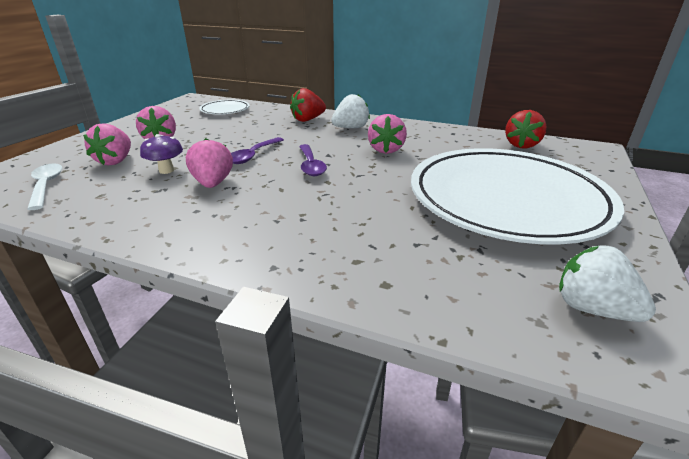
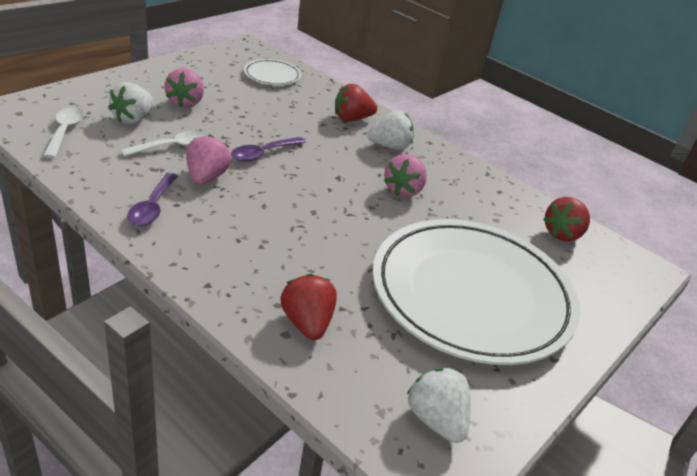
camera: 15 degrees right, 5 degrees up
(116, 161) = (133, 119): pink strawberry -> white strawberry
(166, 170) = (173, 147): purple mushroom -> white spoon
(311, 165) = (310, 186): purple spoon -> purple spoon (152, 207)
(397, 267) = (307, 323): none -> red strawberry

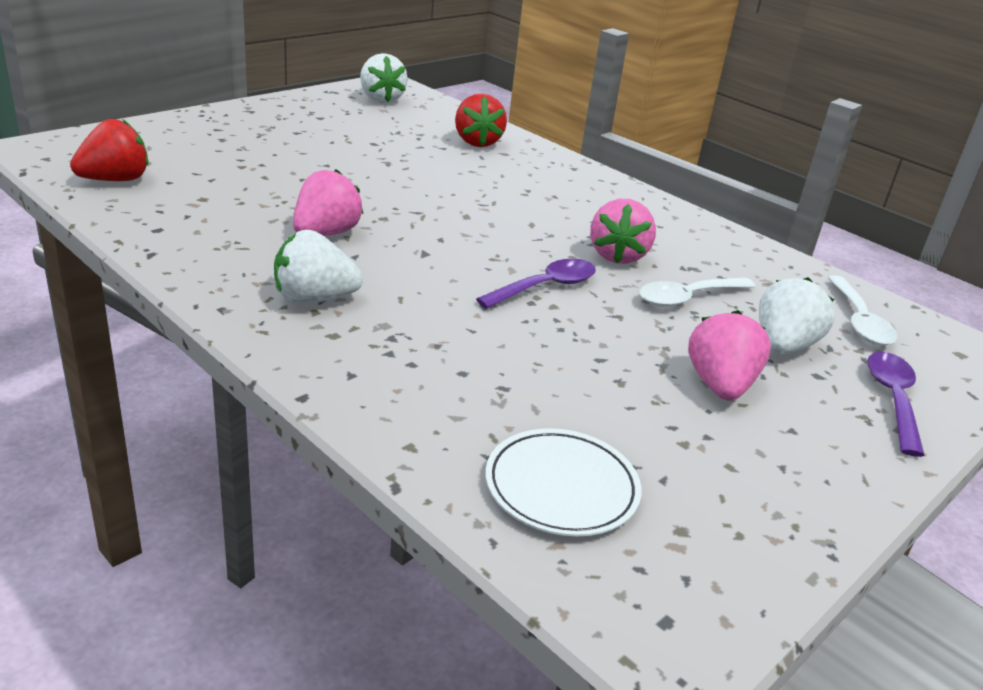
camera: 175 degrees left, 5 degrees down
(152, 207) = (665, 226): purple spoon -> purple spoon (893, 400)
(352, 119) = (372, 357): red strawberry -> none
(471, 295) = (301, 145): white plate -> none

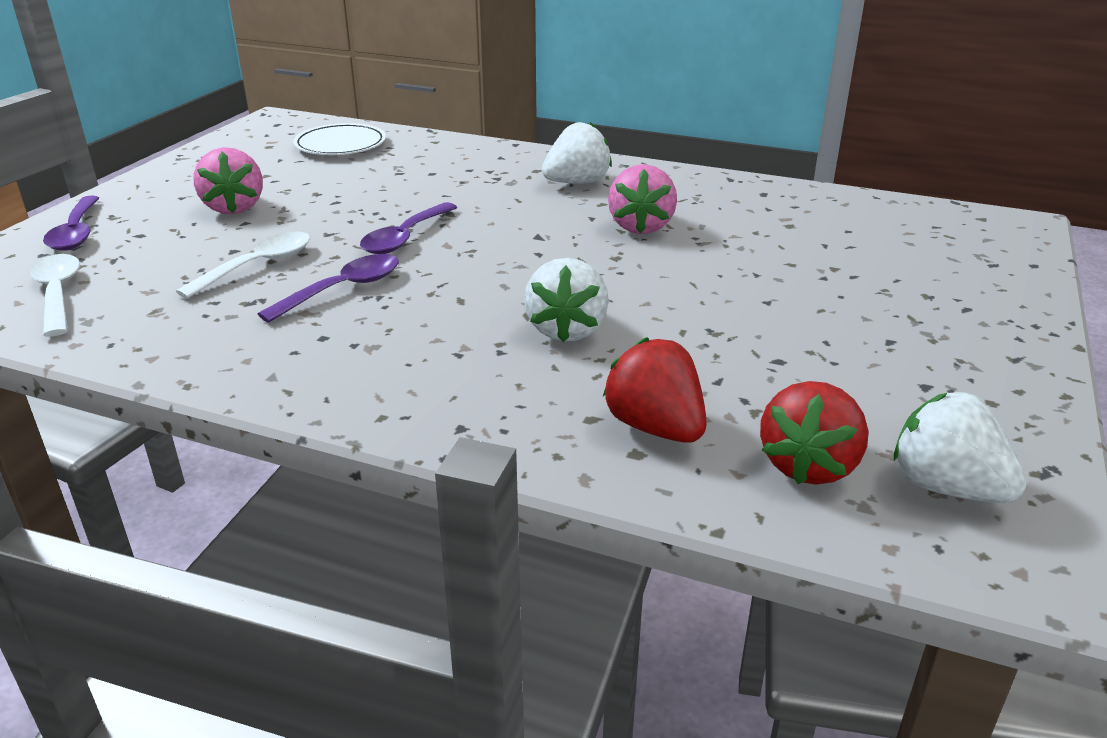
camera: 160 degrees right, 0 degrees up
(115, 180) = (884, 217): red strawberry -> red strawberry (809, 465)
(617, 255) = (343, 289): pink strawberry -> purple spoon
(783, 346) = (164, 248): white strawberry -> white strawberry (567, 330)

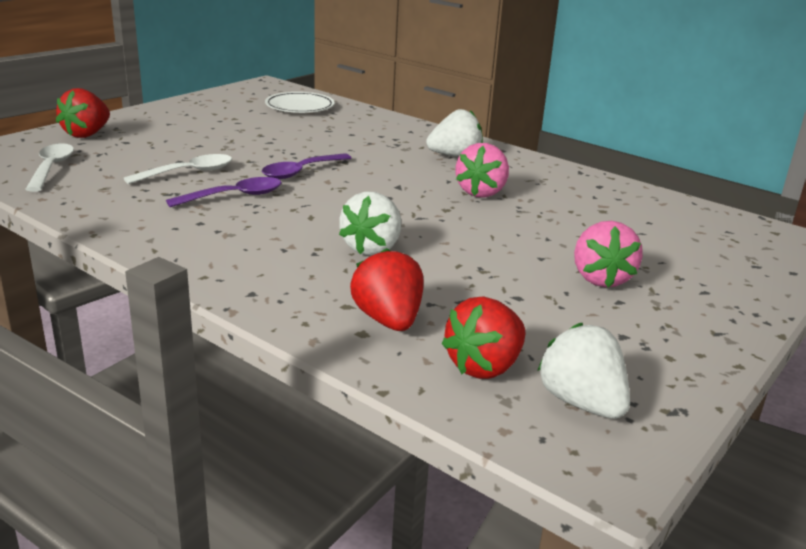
camera: 15 degrees right, 5 degrees down
(76, 232) = (87, 134): purple spoon -> red strawberry
(234, 207) = (198, 135): pink strawberry -> pink strawberry (601, 279)

